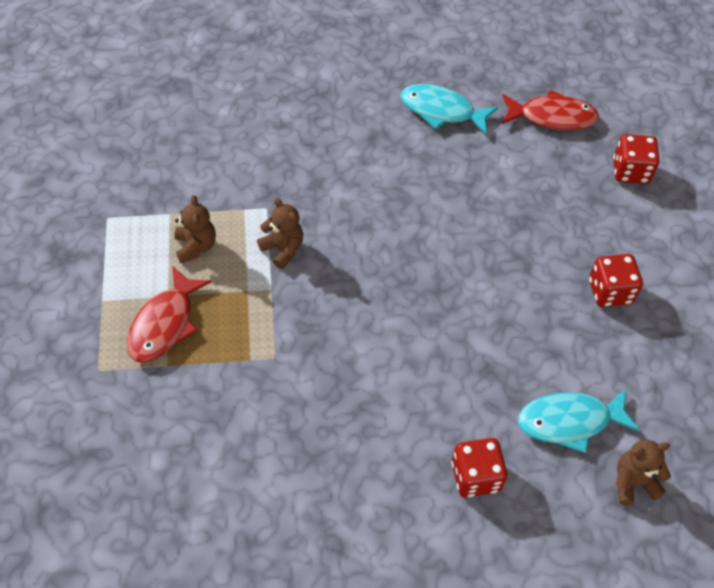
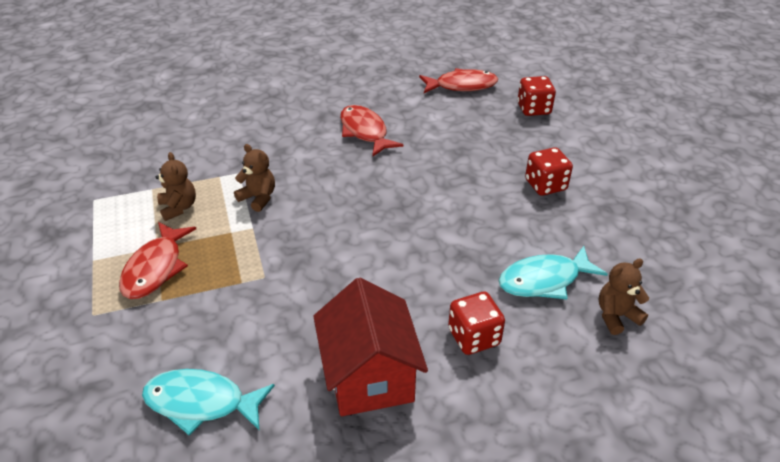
camera: 10 degrees left, 15 degrees down
(360, 500) = (369, 376): none -> red house
(419, 172) = (365, 132): none -> red fish
(442, 111) = (373, 93): turquoise fish -> turquoise fish (201, 403)

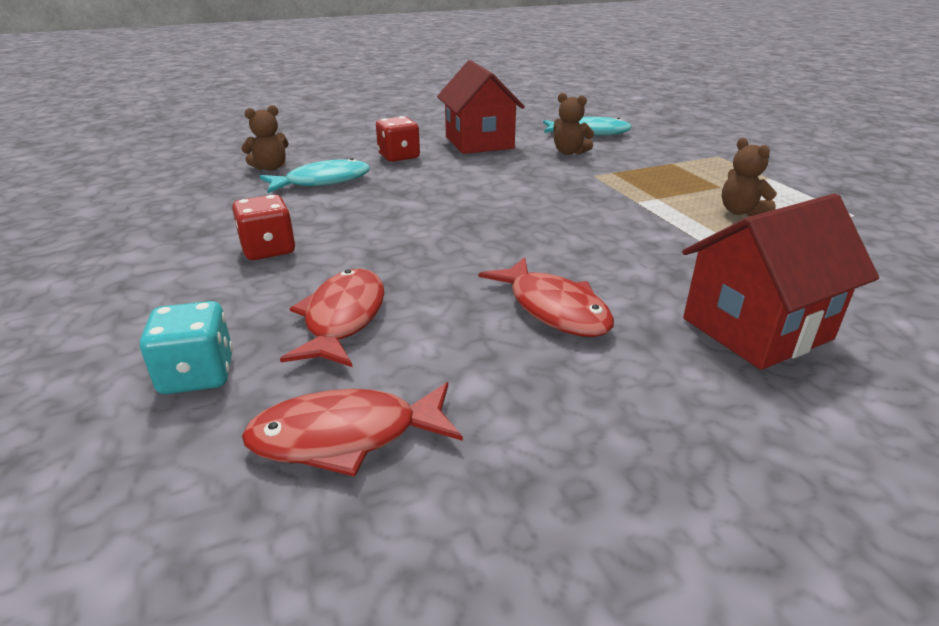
camera: 175 degrees right, 10 degrees down
(156, 268) = (701, 175): red fish -> red fish (342, 319)
(258, 198) = (655, 223): brown teddy bear -> brown teddy bear (569, 152)
(268, 116) = (757, 329): none -> red house
(533, 109) = (197, 375): red dice -> turquoise dice

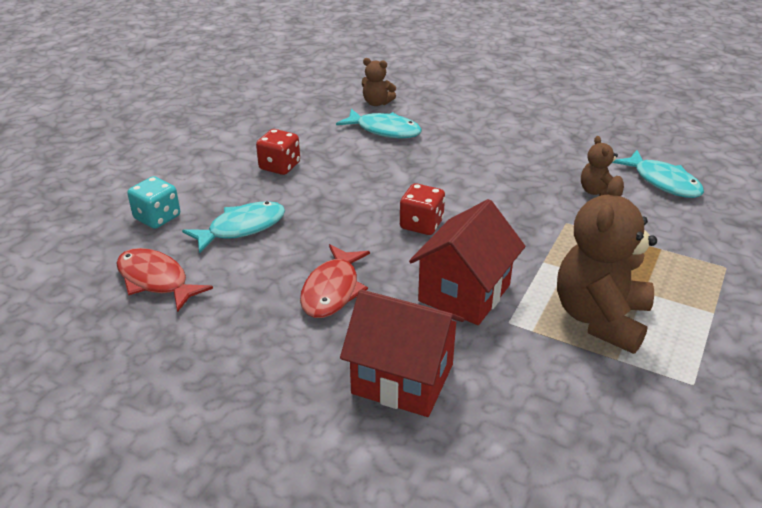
camera: 50 degrees right, 5 degrees up
(342, 319) = (242, 228): red fish -> turquoise fish
(399, 156) = (466, 132): red dice -> red dice (421, 224)
(479, 142) = (548, 146): red house -> red house (464, 293)
(741, 212) = (600, 318): brown teddy bear -> brown teddy bear, size x2.06

